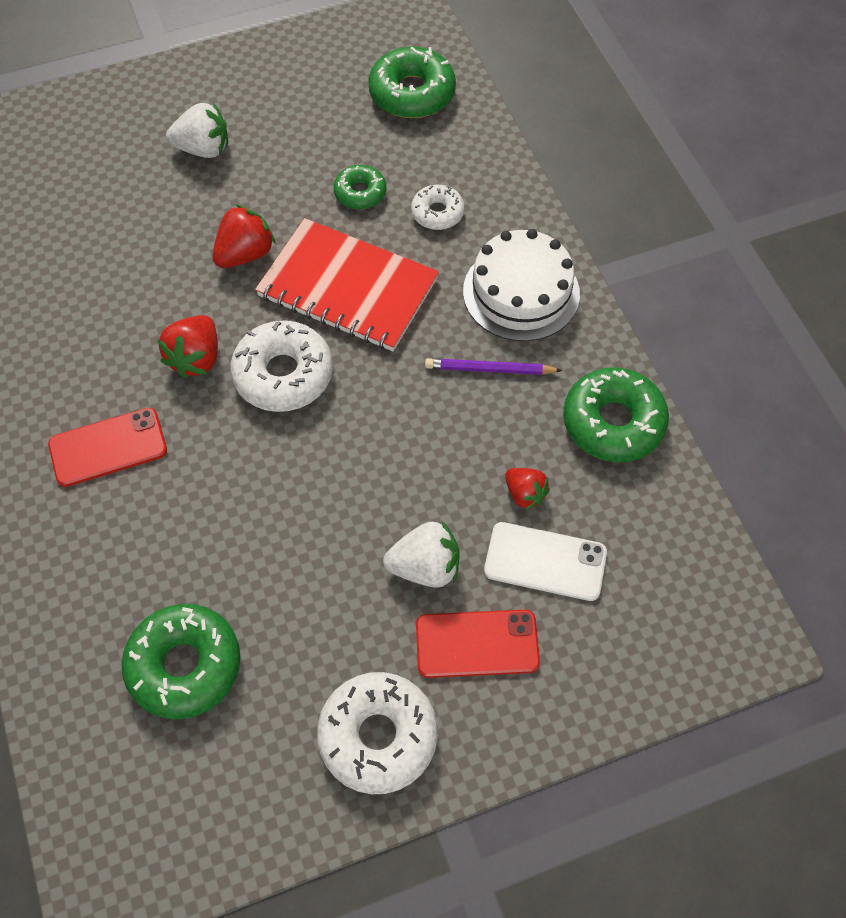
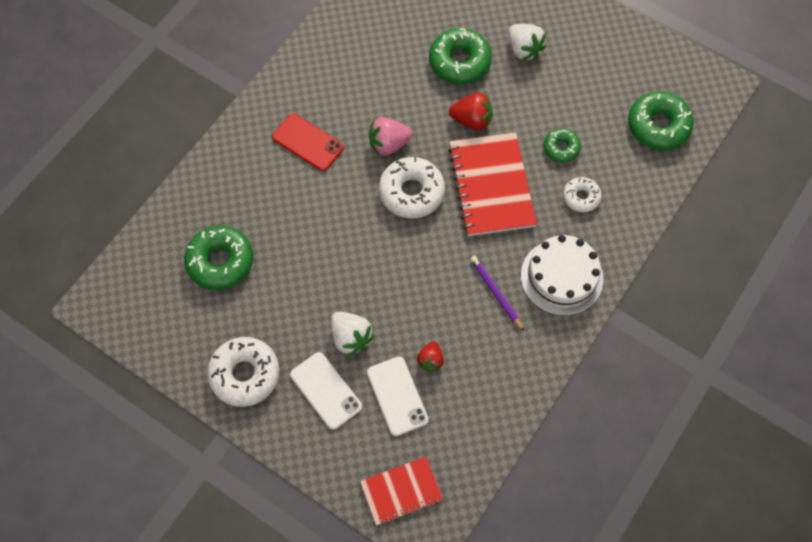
camera: 55 degrees right, 5 degrees up
(196, 358) = (389, 144): red strawberry -> pink strawberry
(477, 644) = (326, 390): red phone -> white phone
(613, 422) = (512, 380): green donut -> green donut (459, 62)
(677, 637) = (401, 491): none -> red notebook

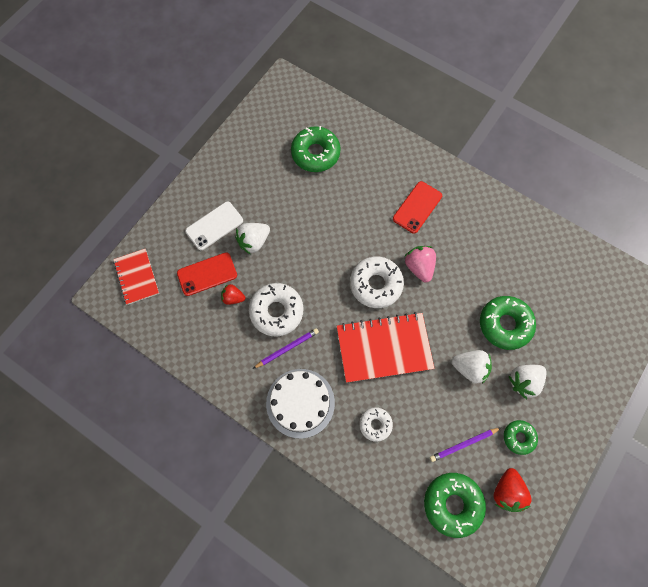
camera: 90 degrees right, 5 degrees up
(245, 374) = (229, 174): white donut -> white donut (276, 311)
(397, 396) = (207, 274): white phone -> red phone
(472, 120) = (446, 333): red strawberry -> red strawberry (506, 491)
(511, 100) = (469, 368): none -> white strawberry
(561, 148) = (423, 409): green donut -> green donut (518, 437)
(596, 111) = (463, 444): none -> purple pencil

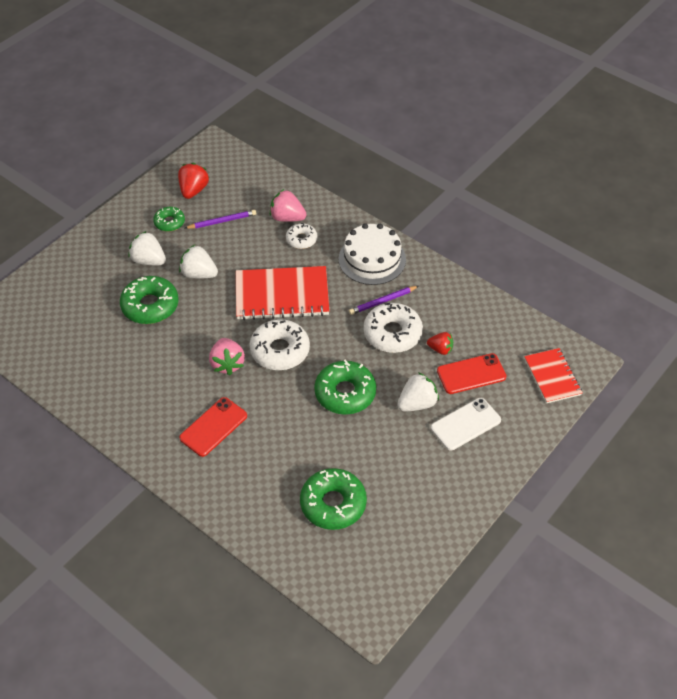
camera: 175 degrees left, 20 degrees down
(395, 456) = (287, 218): none -> pink strawberry
(452, 504) = (243, 186): green donut -> green donut (345, 393)
(524, 381) = (149, 260): white strawberry -> white strawberry turned 120 degrees counterclockwise

